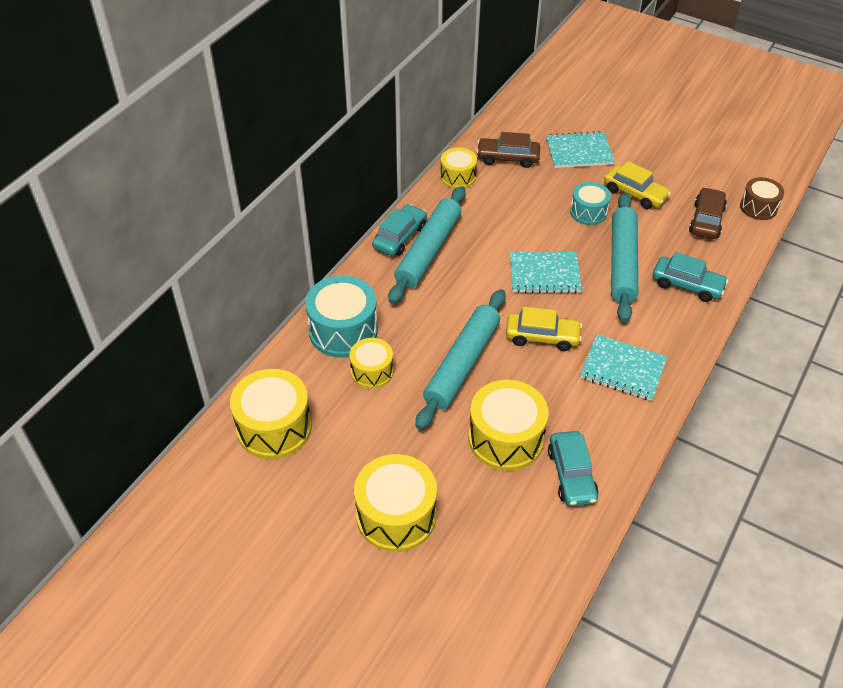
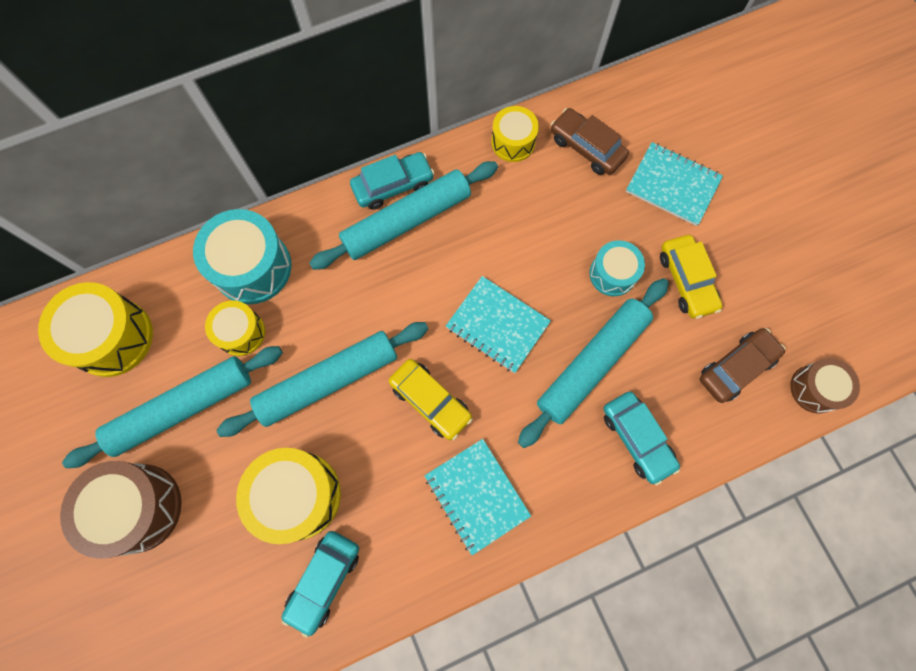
camera: 35 degrees right, 25 degrees up
(371, 438) = (182, 408): none -> turquoise rolling pin
(396, 516) = (138, 508): yellow drum -> brown drum

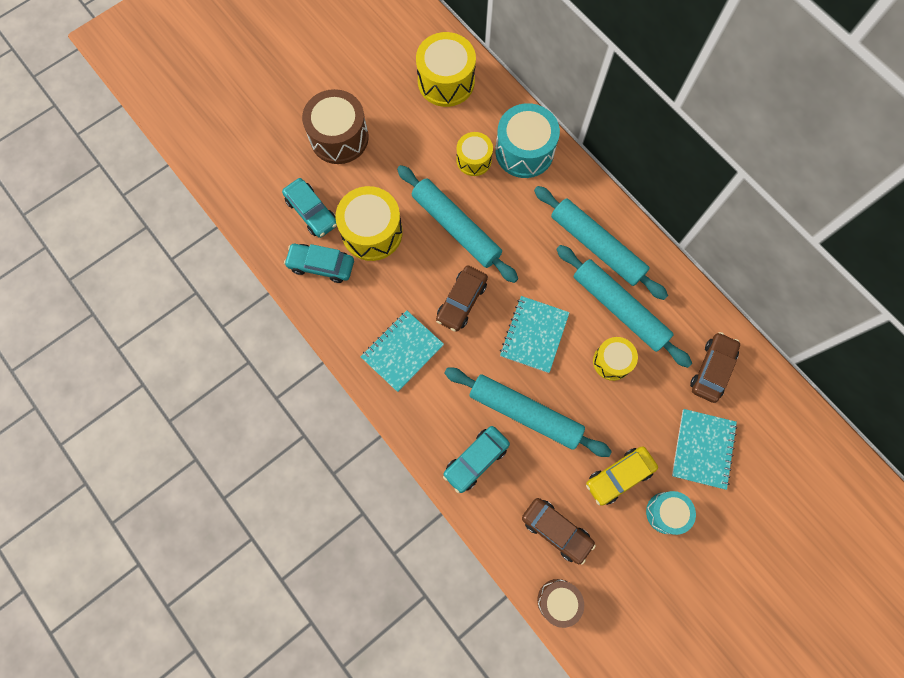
camera: 75 degrees right, 0 degrees up
(182, 408) = (410, 141): turquoise rolling pin -> turquoise rolling pin (619, 308)
(393, 186) = (623, 228): turquoise car -> turquoise car (311, 212)
(430, 401) = (461, 301): yellow car -> brown car
(513, 142) = (694, 309): yellow drum -> yellow drum (612, 361)
(612, 274) = (605, 414): turquoise drum -> turquoise drum (666, 513)

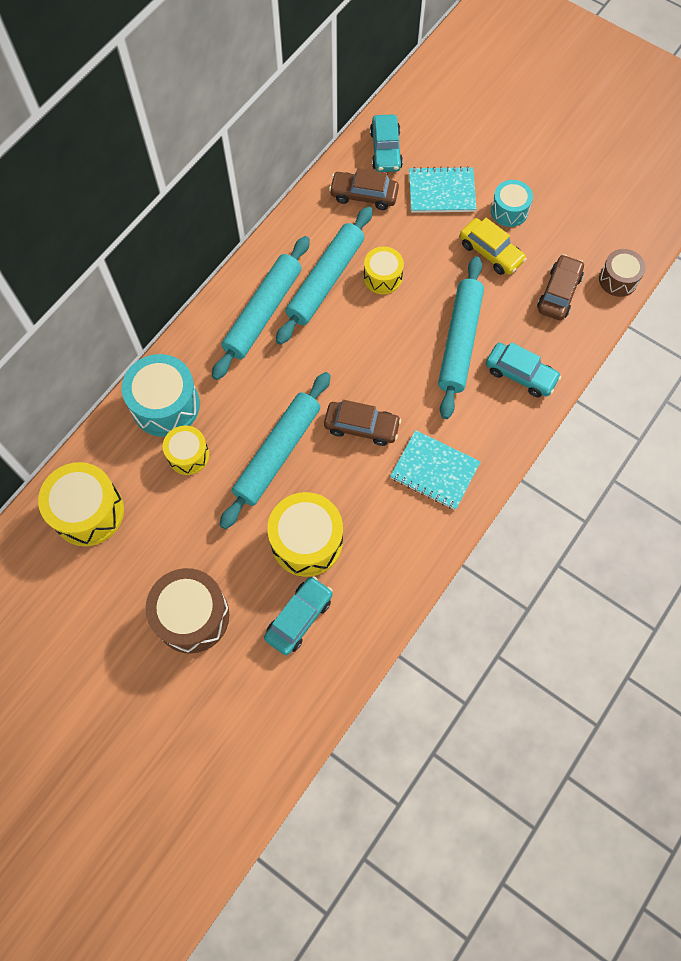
camera: 105 degrees left, 5 degrees down
(321, 265) = (362, 585): turquoise car -> turquoise car (385, 150)
(534, 335) = (377, 350): turquoise notebook -> none

